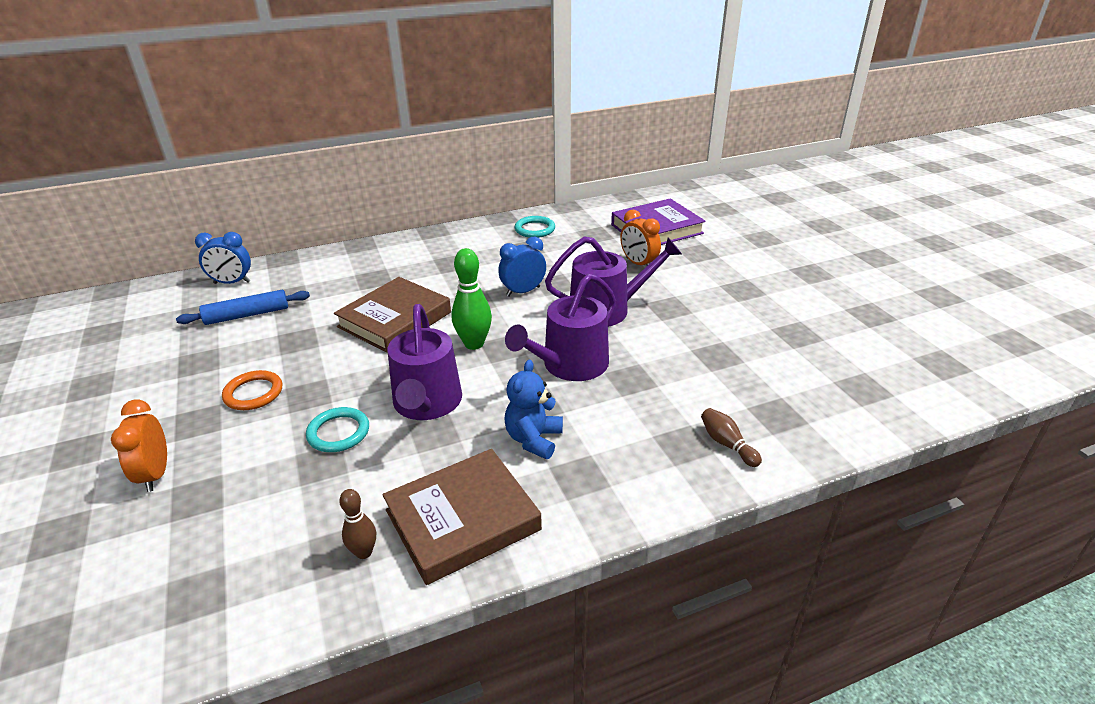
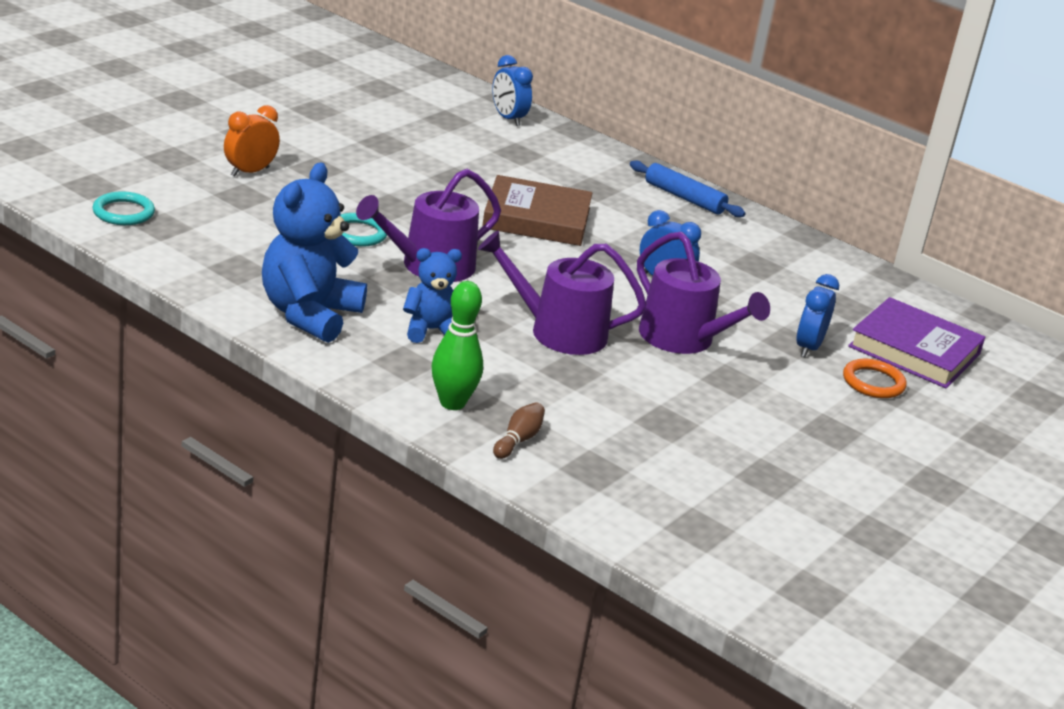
camera: 55 degrees right, 5 degrees down
(247, 315) = (467, 143): blue rolling pin -> blue rolling pin (684, 198)
(253, 393) = (369, 181): orange ring -> orange ring (873, 382)
(364, 552) = (245, 279): brown bowling pin -> none
(462, 520) = (309, 314): brown book -> blue teddy bear
(474, 344) = (541, 270): green bowling pin -> green bowling pin (452, 403)
(535, 229) = (808, 263): turquoise ring -> turquoise ring (123, 212)
(638, 264) = (808, 347): orange clock -> blue clock

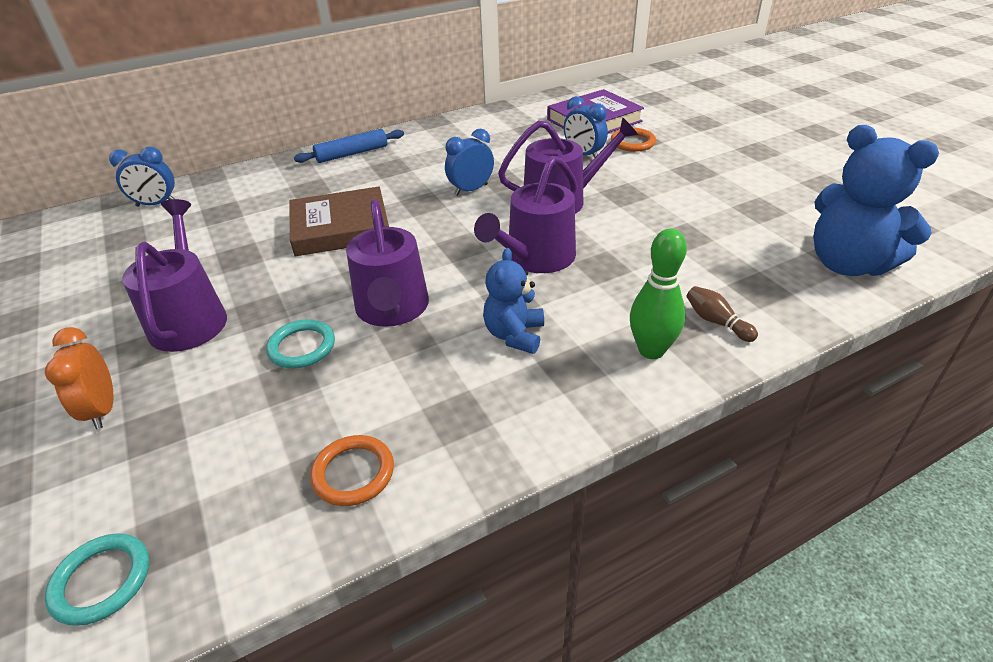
camera: 60 degrees left, 10 degrees up
(242, 280) = (353, 473): none -> orange ring
(309, 314) = (456, 425): blue teddy bear -> blue teddy bear (847, 264)
(362, 178) = (190, 318): none -> purple watering can
(536, 218) = (341, 228): brown book -> brown book turned 45 degrees clockwise

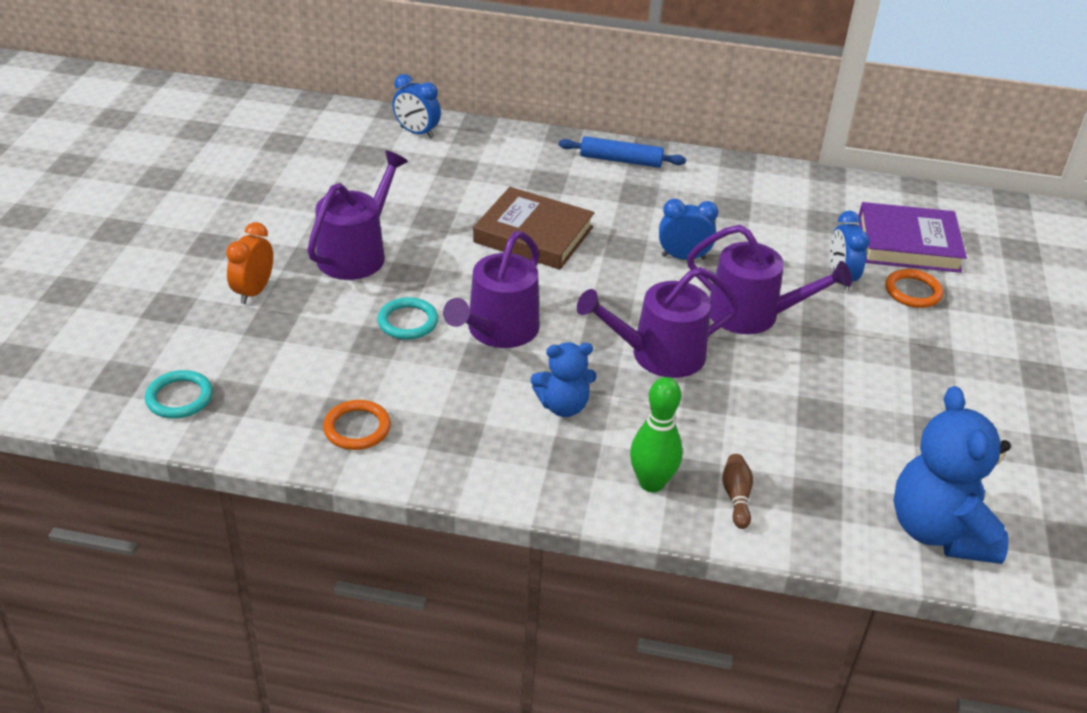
camera: 35 degrees right, 0 degrees up
(514, 335) = (563, 406): blue teddy bear -> blue teddy bear turned 150 degrees counterclockwise

